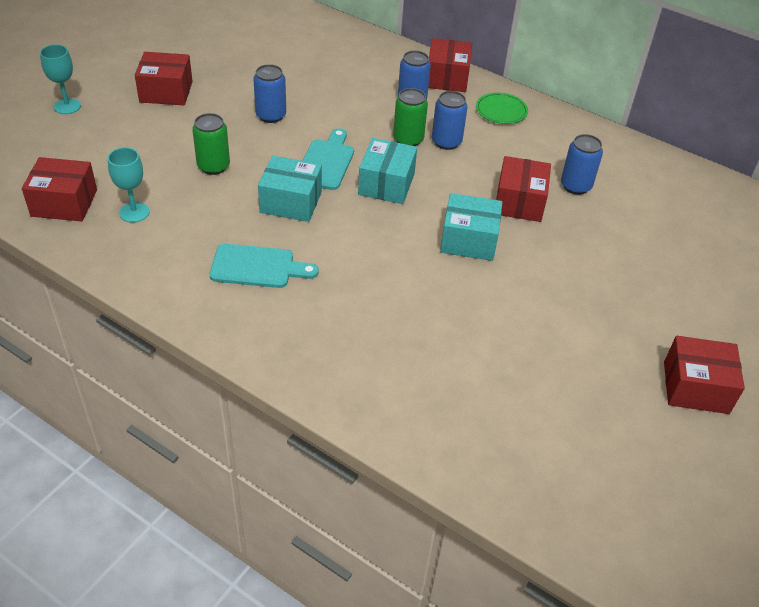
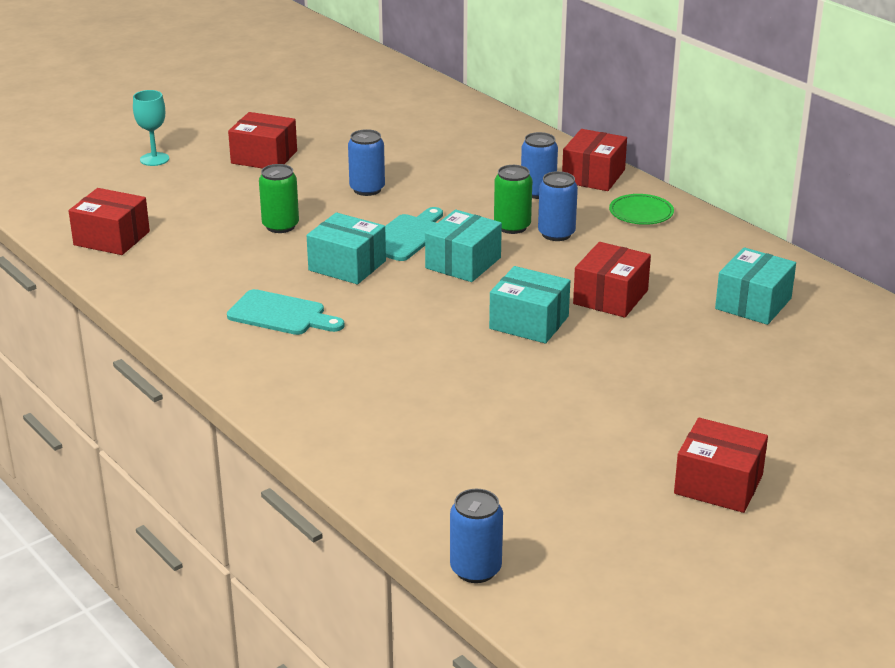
camera: 20 degrees right, 15 degrees down
(134, 212) = (178, 254): turquoise goblet -> none
(575, 186) = (689, 291): blue can -> blue can (475, 569)
(628, 191) = (753, 303): none -> turquoise box

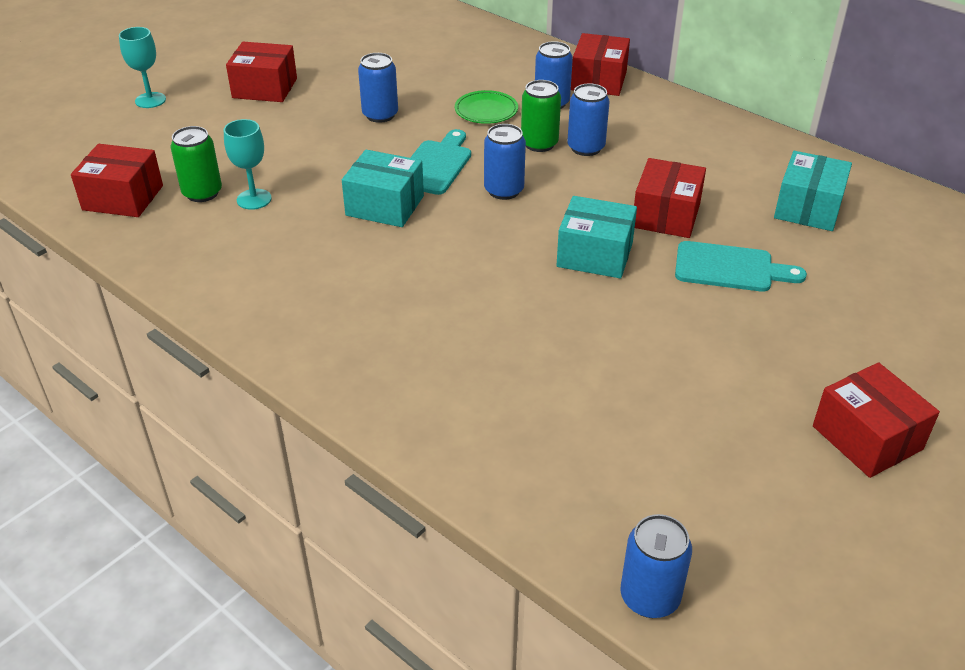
camera: 10 degrees left, 10 degrees up
(229, 250) = (254, 199): none -> turquoise goblet
(280, 226) = (302, 165): green can -> green can (202, 193)
(281, 314) = (330, 273): turquoise cutting board -> turquoise cutting board (730, 268)
(463, 263) = (504, 190): turquoise box -> blue can
(641, 213) = (659, 116): green plate -> green plate (486, 110)
(718, 484) = (867, 438): red box -> red box turned 45 degrees clockwise

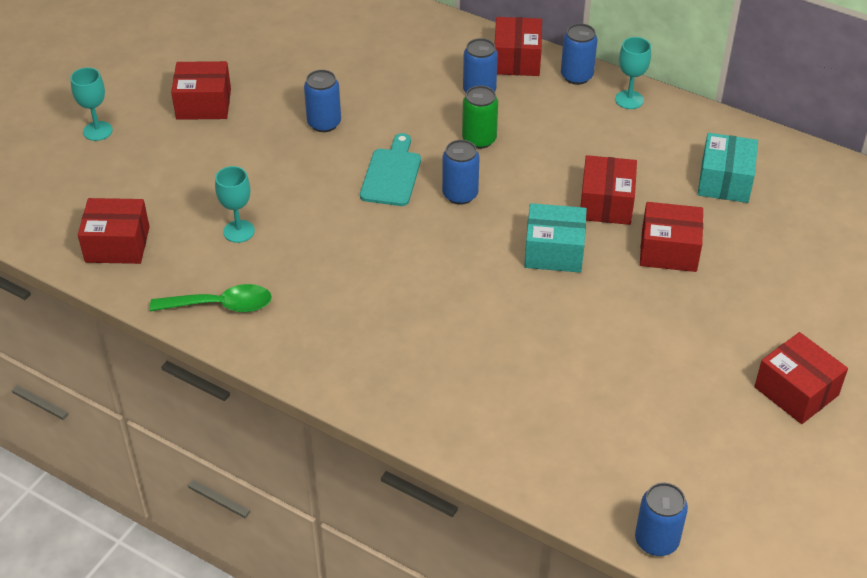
camera: 10 degrees left, 5 degrees up
(202, 193) = (189, 230): green can -> none
(205, 265) = (220, 305): none -> green spoon
(385, 205) = (359, 223): turquoise box -> none
(486, 110) = (421, 107): green plate -> none
(586, 148) = (522, 139): blue can -> blue can (576, 76)
(712, 124) = (629, 100): none -> turquoise goblet
(730, 268) = (669, 250): turquoise cutting board -> red box

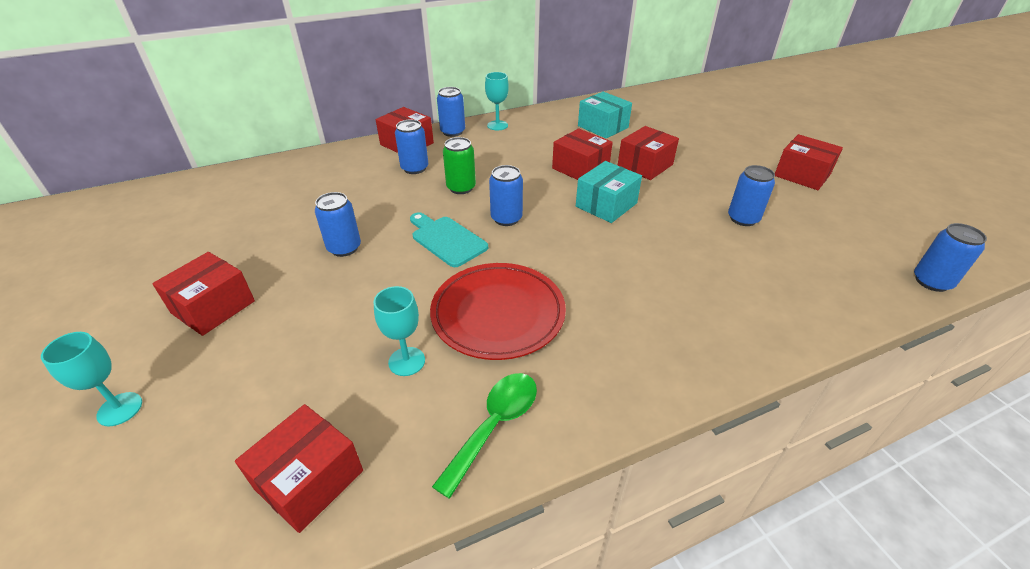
camera: 55 degrees left, 5 degrees down
(328, 253) = (498, 314): none -> red plate
(635, 363) = (743, 218): none -> blue can
(796, 391) = (802, 175): red box -> red box turned 45 degrees clockwise

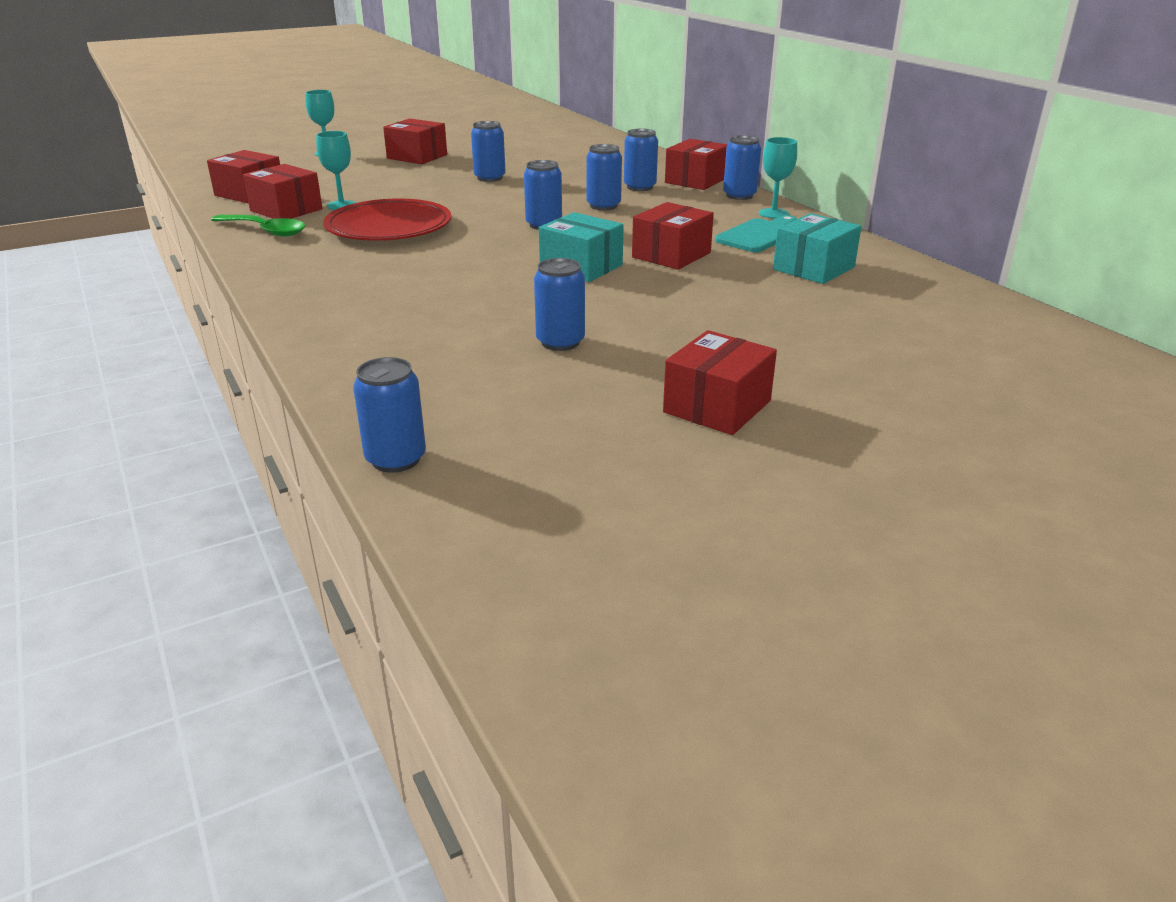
camera: 85 degrees right, 10 degrees down
(446, 240) = (503, 206): turquoise cutting board -> turquoise cutting board (759, 235)
(461, 188) = (603, 206): green can -> blue can
(645, 165) = (697, 290): red box -> red box (286, 210)

